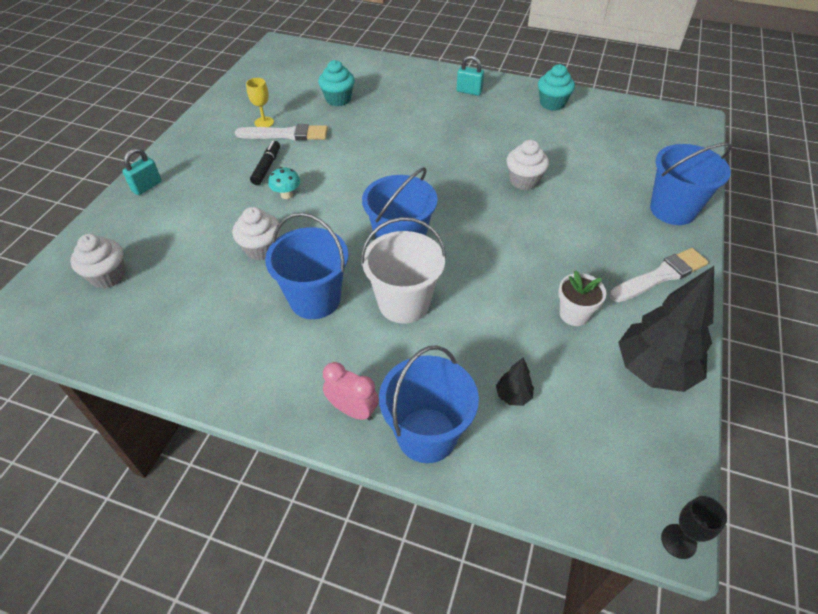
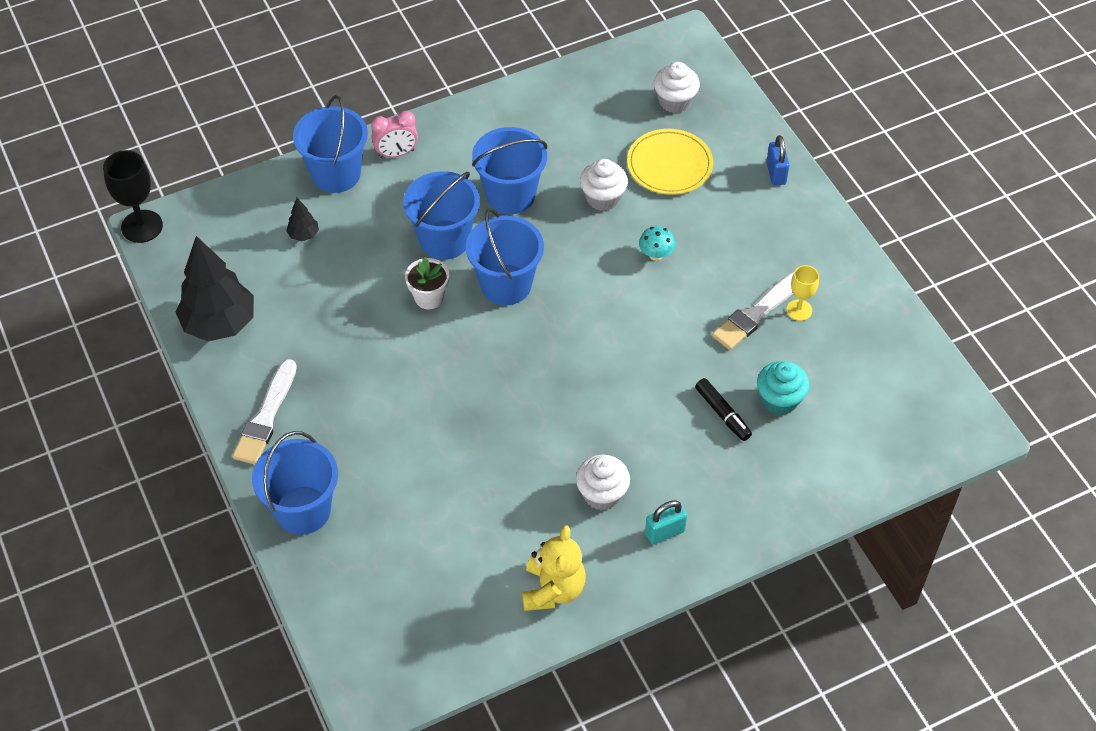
camera: 135 degrees right, 5 degrees up
(147, 186) = (776, 173): turquoise padlock -> blue padlock
(189, 237) = (669, 165): none -> yellow plate
(267, 167) = (715, 266): black marker -> black marker (722, 414)
(404, 303) = (444, 240): white bucket -> blue bucket
(524, 181) = (472, 437): white cupcake -> white cupcake (602, 494)
(552, 103) = (553, 589): turquoise cupcake -> yellow teddy bear
(574, 314) = (310, 326): white flower pot -> white flower pot (429, 297)
(678, 541) = (142, 226): black goblet -> black goblet, size x1.65

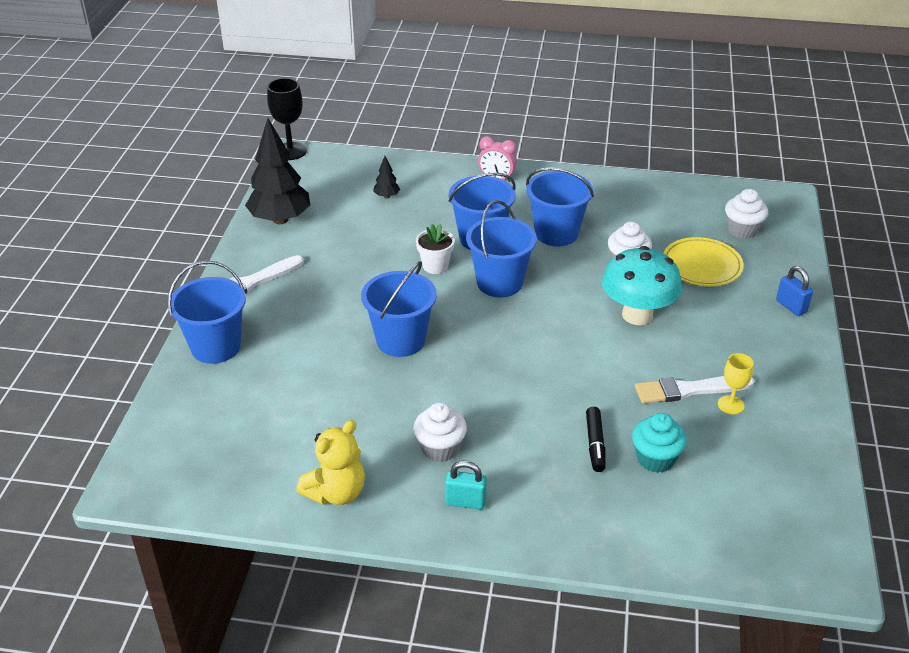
camera: 35 degrees right, 15 degrees down
(336, 174) = (443, 174): blue bucket -> blue bucket (400, 340)
(656, 255) = (637, 315): turquoise mushroom -> turquoise mushroom, size x2.28
(776, 173) = (791, 306): blue padlock -> blue padlock turned 60 degrees counterclockwise

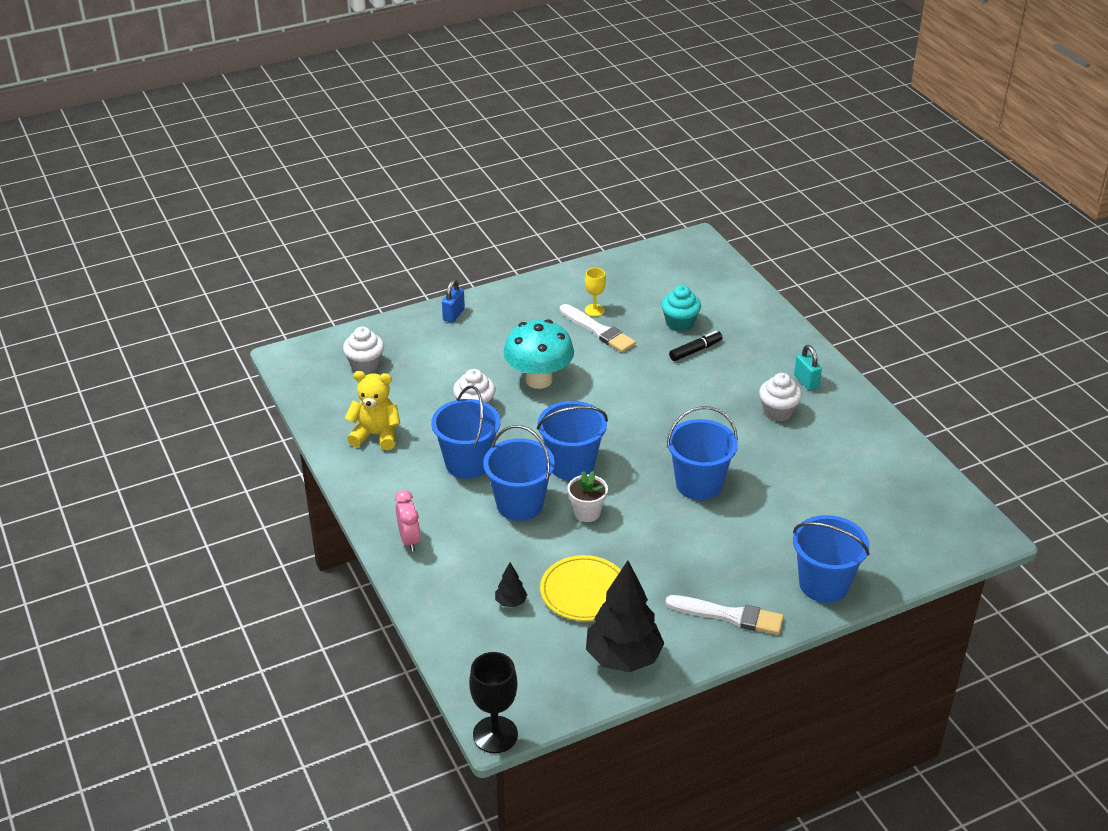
camera: 125 degrees left, 0 degrees up
(336, 492) = (867, 437): yellow teddy bear -> yellow teddy bear (376, 435)
(702, 265) = (439, 370): yellow plate -> yellow plate (584, 591)

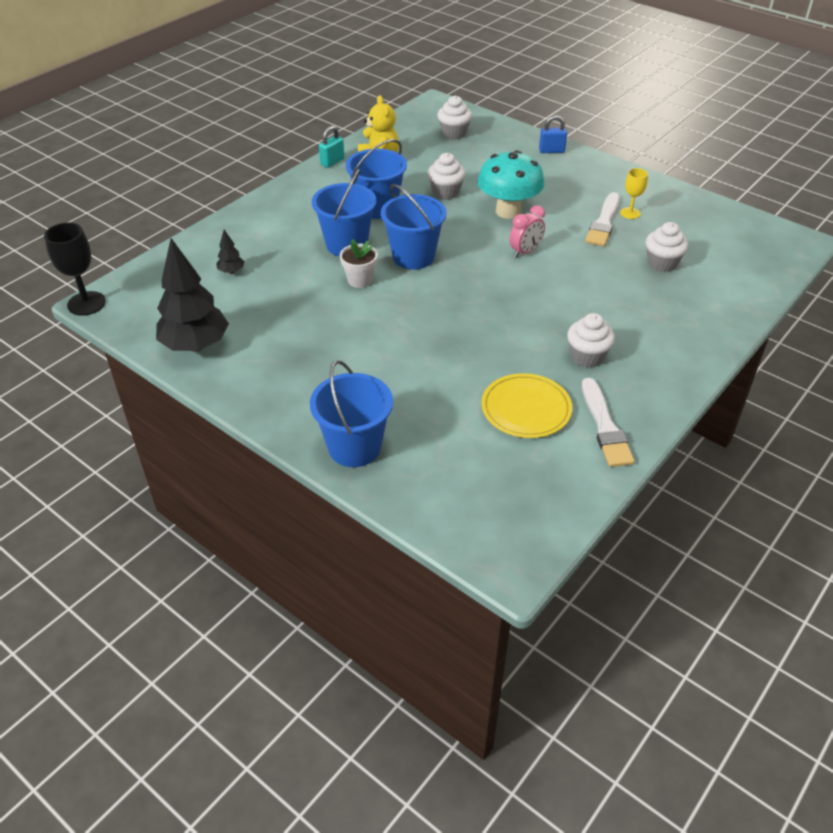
camera: 65 degrees right, 5 degrees up
(409, 540) = (273, 207): pink clock -> pink clock (525, 252)
(584, 591) = (264, 304): yellow plate -> yellow plate (526, 409)
(680, 323) = (662, 263): turquoise cupcake -> white cupcake
(695, 350) = (631, 282): black marker -> none
(698, 484) = (441, 332): blue bucket -> none
(729, 615) = (278, 394): white brush -> white brush (605, 426)
(806, 381) = (653, 364): turquoise padlock -> turquoise padlock (332, 162)

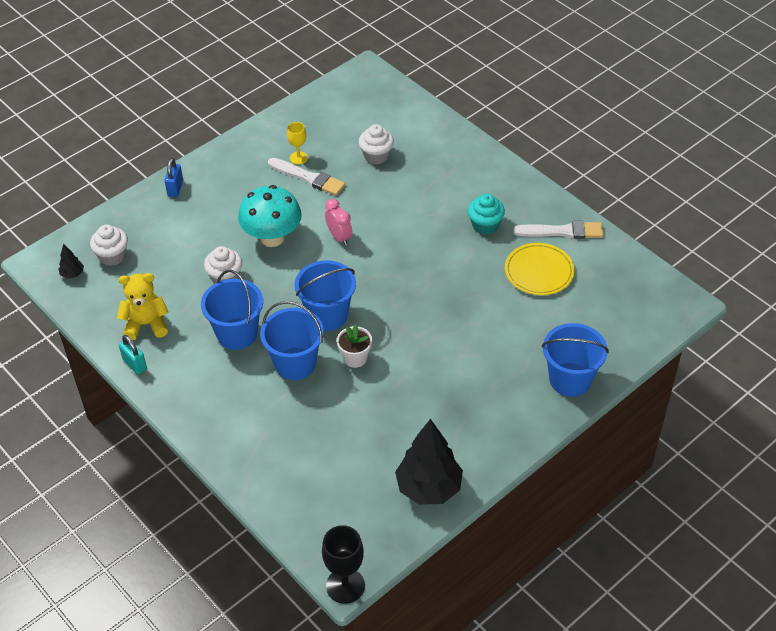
camera: 80 degrees left, 5 degrees up
(231, 271) = (318, 459): black tree -> black tree (72, 274)
(587, 356) = (485, 225): white cupcake -> turquoise cupcake

